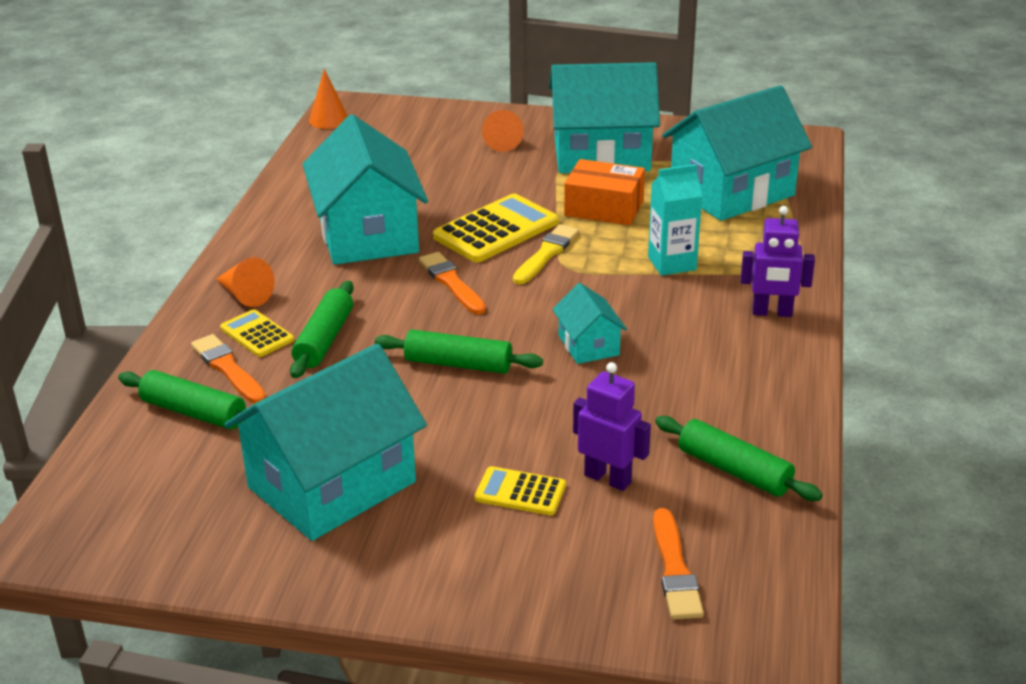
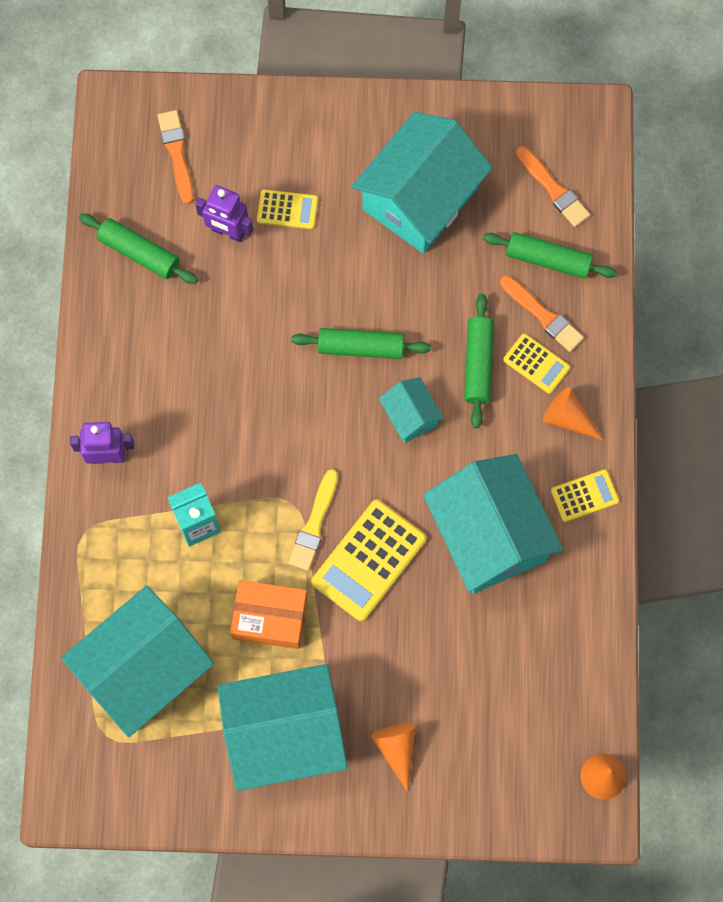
camera: 170 degrees right, 40 degrees up
(257, 248) = (584, 496): none -> yellow calculator
(451, 283) = (391, 463): orange brush -> orange brush (553, 189)
(588, 345) = (259, 388): turquoise house -> turquoise house (410, 416)

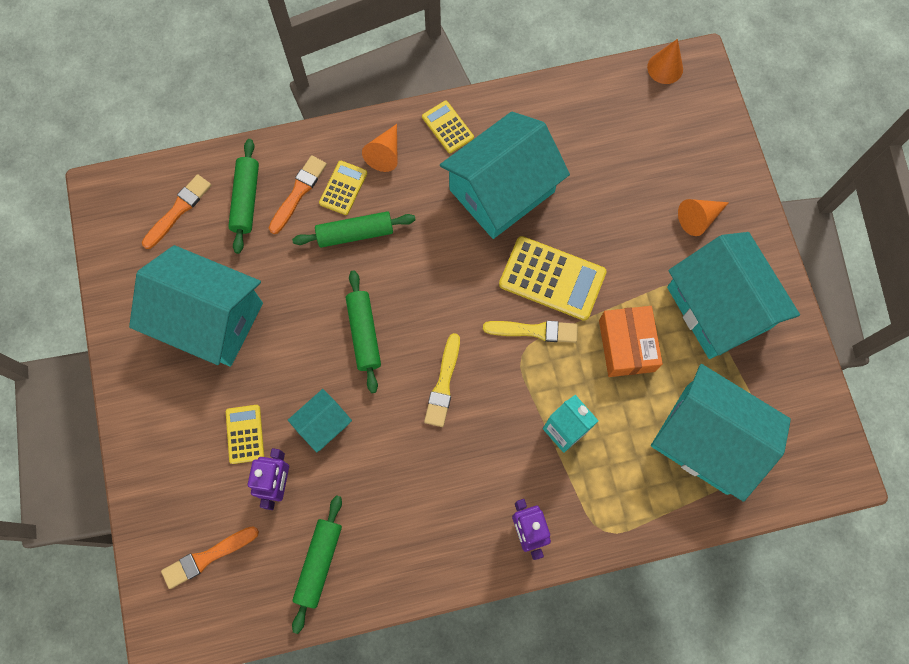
camera: 105 degrees left, 0 degrees up
(283, 414) = (443, 384): none -> yellow brush
(410, 416) = (416, 277): turquoise house -> turquoise house (323, 424)

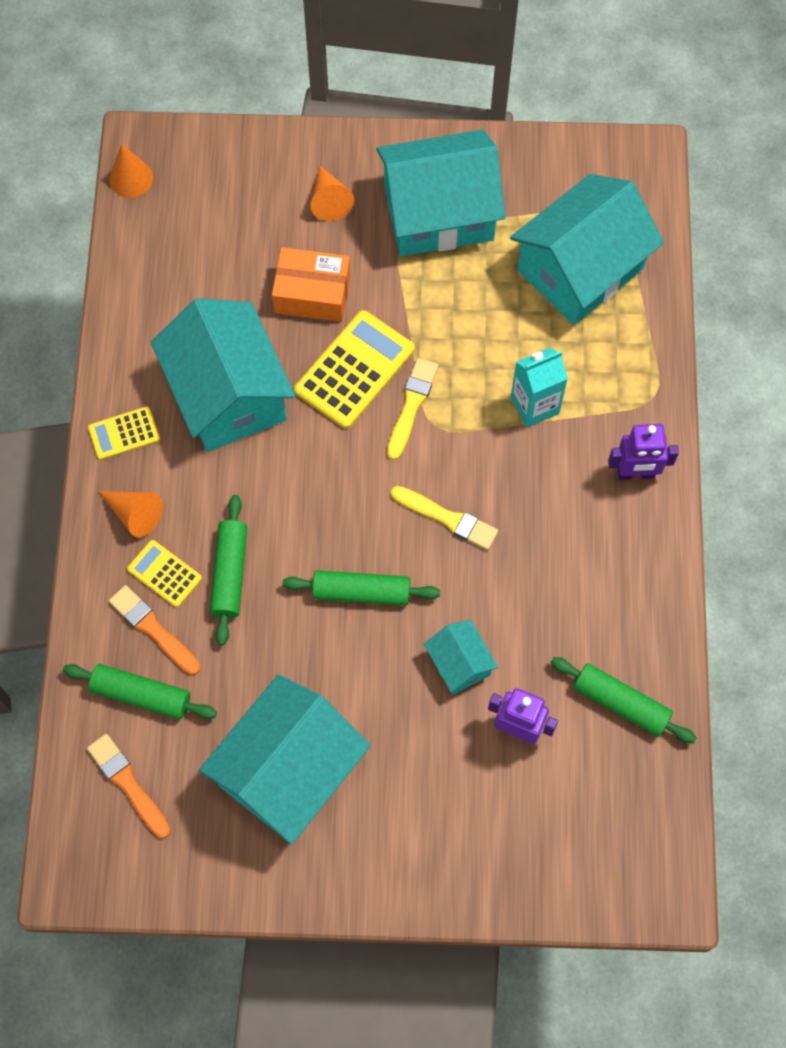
camera: 75 degrees left, 5 degrees down
(207, 557) = (585, 830): orange brush -> none
(245, 434) = (448, 757): yellow calculator -> none
(626, 345) = (456, 316): orange box -> orange box (312, 293)

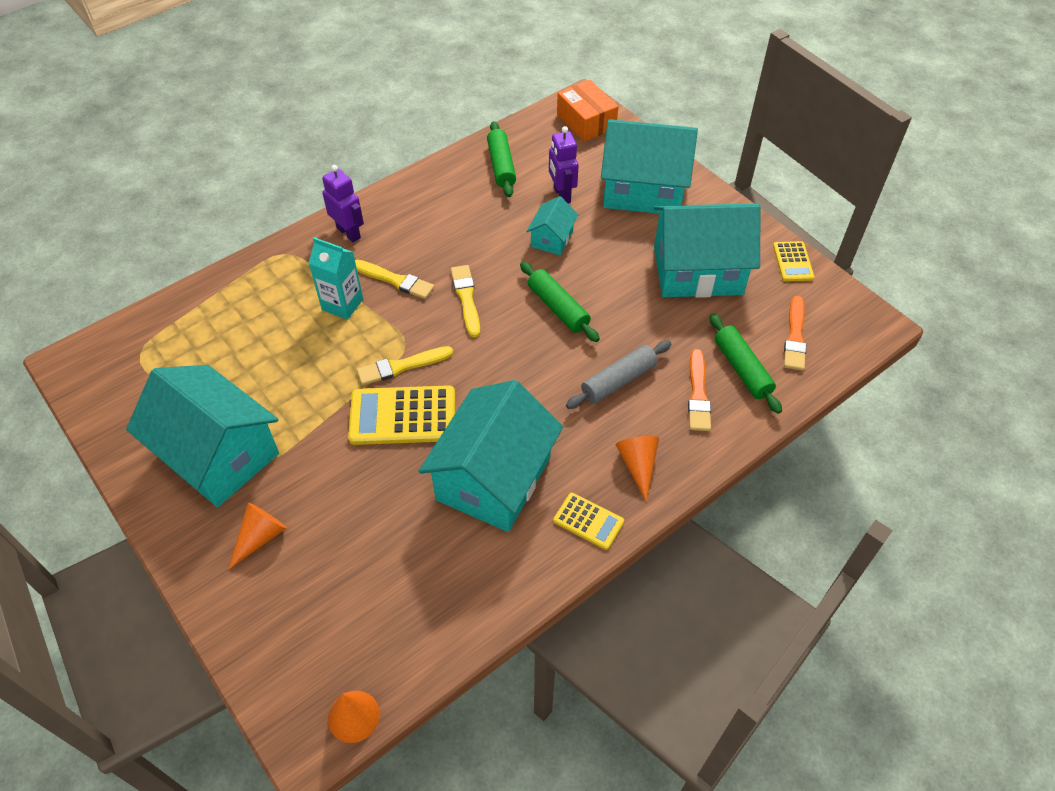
camera: 130 degrees left, 15 degrees down
(164, 574) = (658, 415): yellow calculator -> yellow calculator (793, 262)
(229, 573) = (618, 381): green rolling pin -> grey rolling pin
(312, 293) = (360, 487): orange box -> orange box (586, 121)
(528, 471) = (395, 280): none -> yellow brush
(580, 269) = (207, 343): turquoise house -> turquoise house (643, 190)

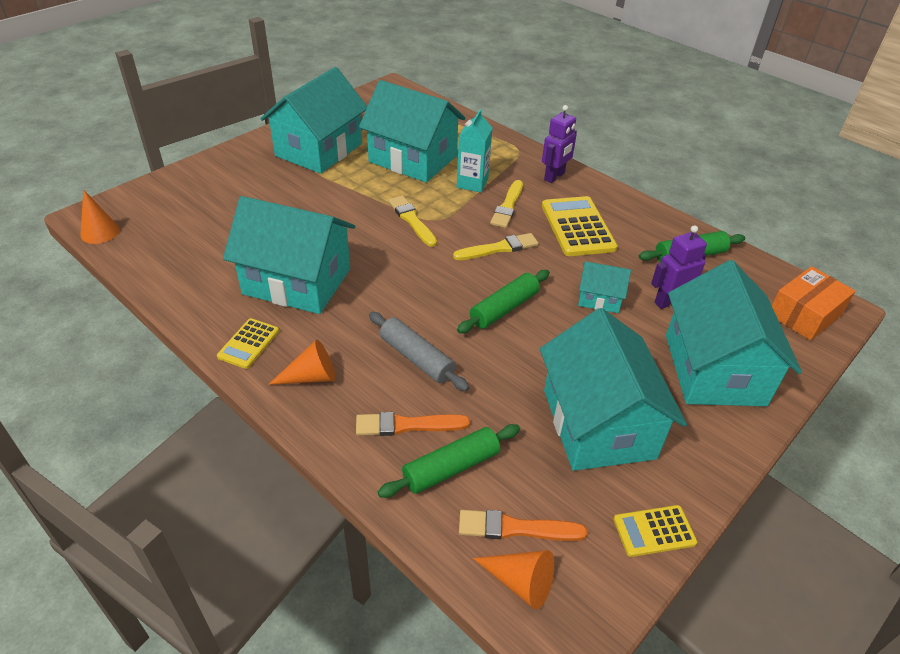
camera: 80 degrees right, 10 degrees down
(260, 537) = (249, 176): orange cone -> orange cone (520, 582)
(273, 354) = (413, 159): none -> turquoise house
(403, 416) = (359, 226): yellow calculator -> yellow calculator (577, 227)

